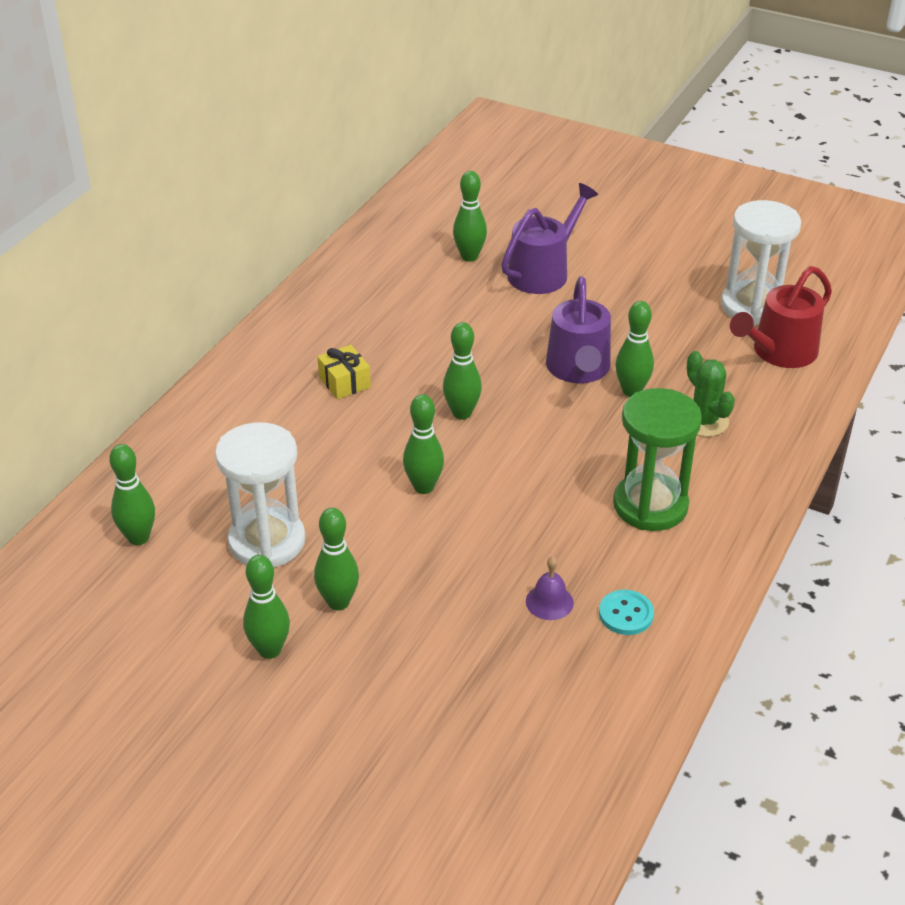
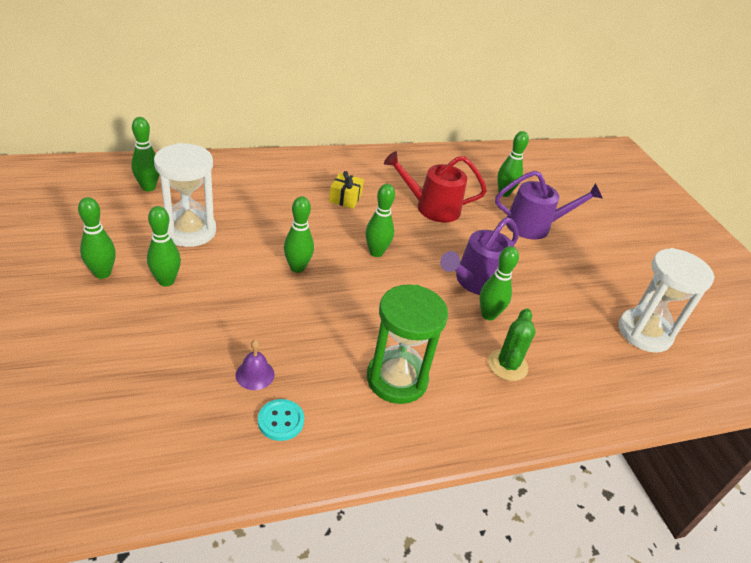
camera: 40 degrees right, 0 degrees up
(779, 352) = (623, 370): red watering can -> red watering can (432, 207)

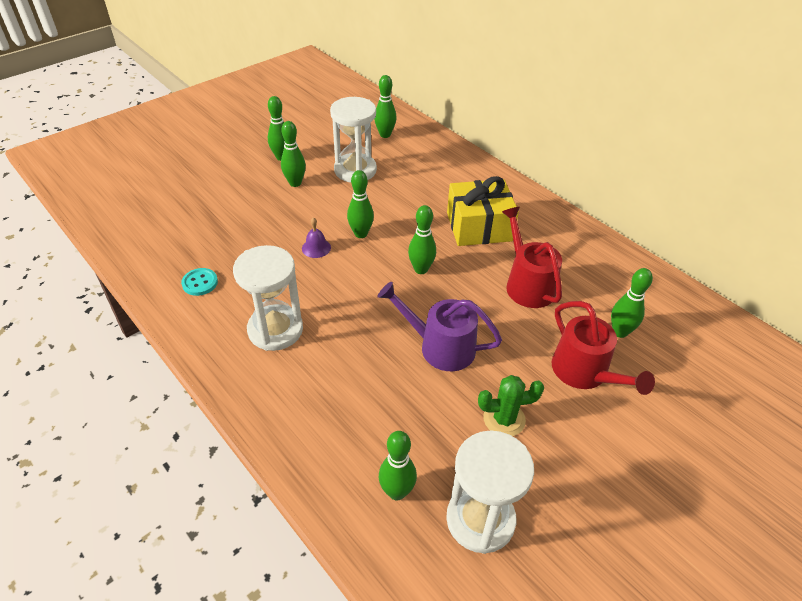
camera: 70 degrees right, 5 degrees up
(255, 374) = (234, 255): purple bell -> purple bell (316, 248)
(345, 198) = (479, 227): yellow gift -> yellow gift, size x2.00
(397, 379) = (275, 330): green hourglass -> white hourglass
(488, 315) = (398, 369): green bowling pin -> green bowling pin (397, 492)
(507, 365) = (339, 400): green cactus -> green cactus (504, 419)
(534, 226) = (584, 372): purple watering can -> red watering can

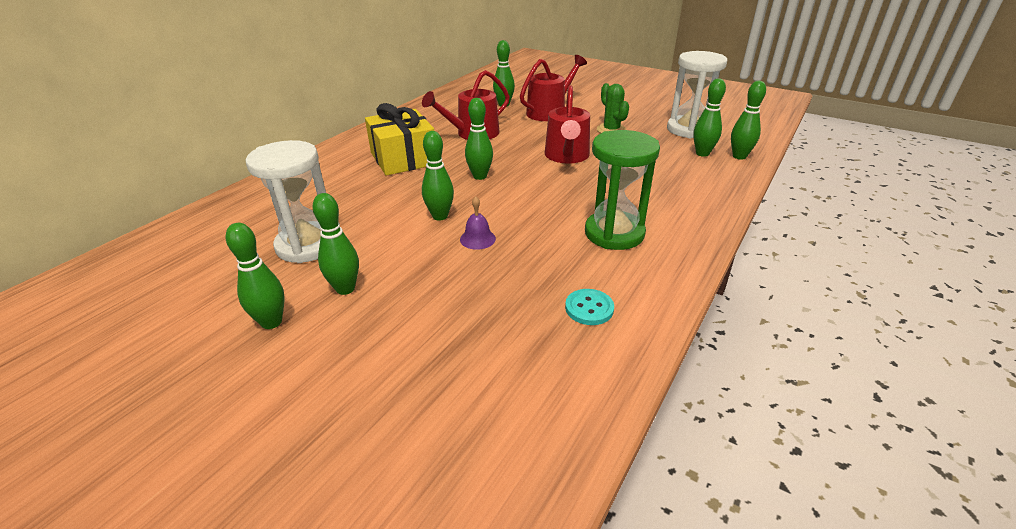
camera: 105 degrees left, 10 degrees down
(275, 330) = (614, 233): white hourglass -> green hourglass
(385, 135) = (211, 239): green bowling pin -> green bowling pin (739, 156)
(440, 347) = (567, 156): purple watering can -> red watering can

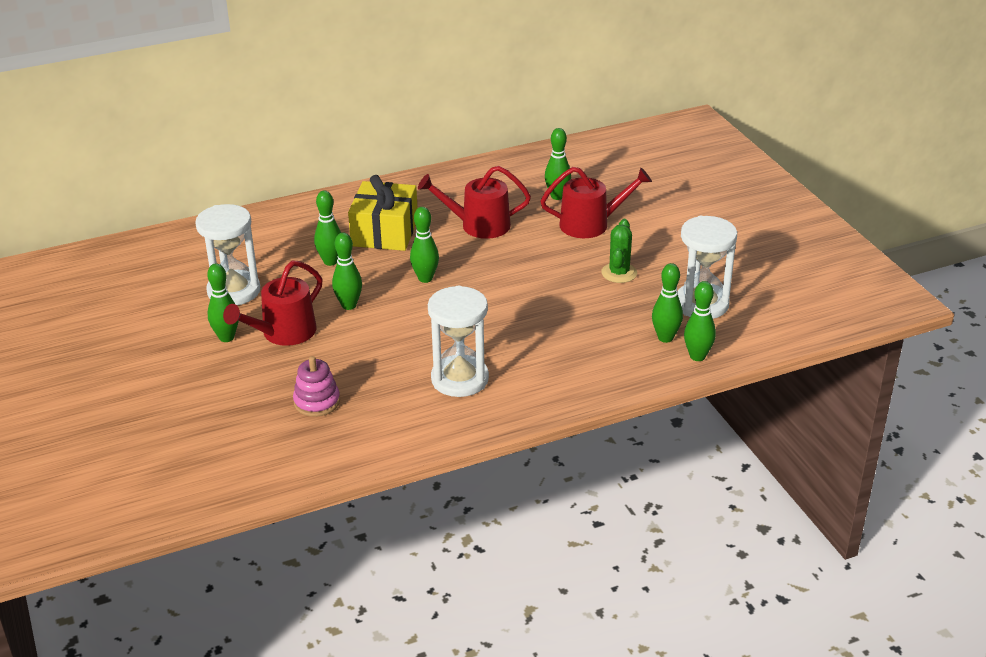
camera: 35 degrees right, 0 degrees up
(271, 322) = (165, 341): green bowling pin -> green bowling pin (330, 261)
(477, 239) = (353, 338): purple bell -> none
(518, 308) = (317, 402): none -> pink stacking toy
(567, 156) = (529, 287): red watering can -> red watering can (283, 333)
(589, 308) = (361, 424): turquoise button -> none
(614, 233) = (460, 379): green hourglass -> white hourglass

